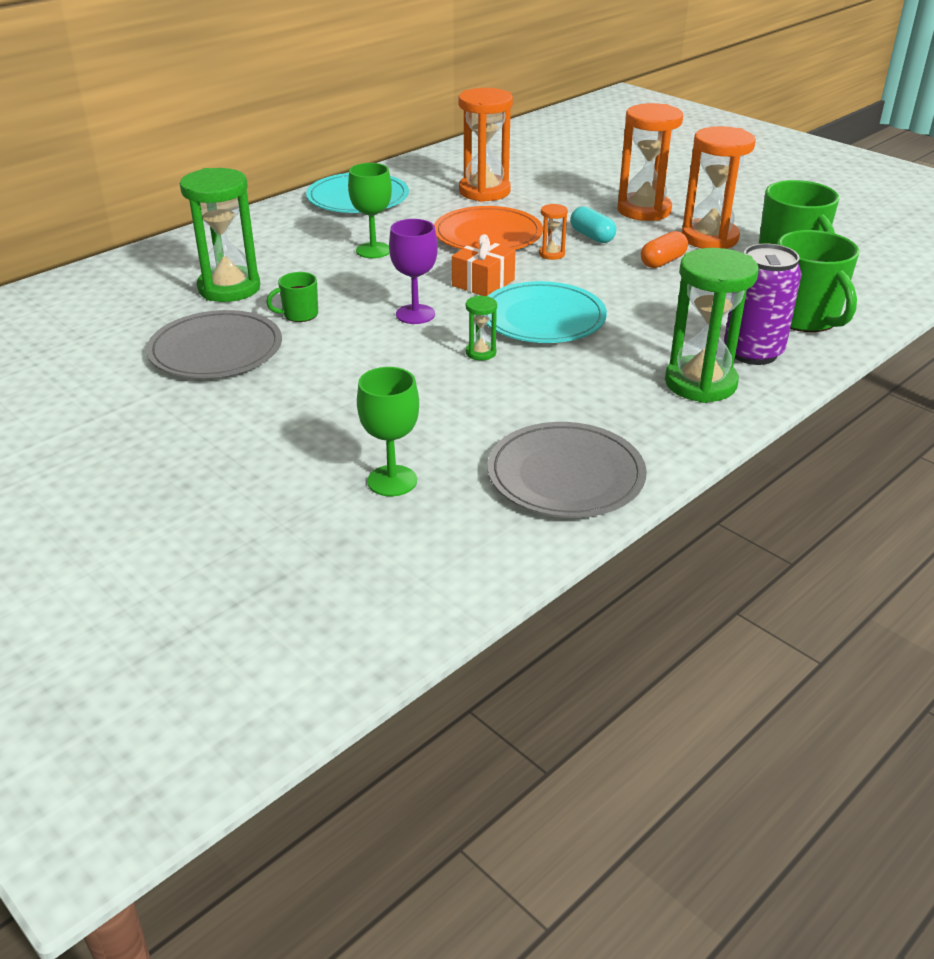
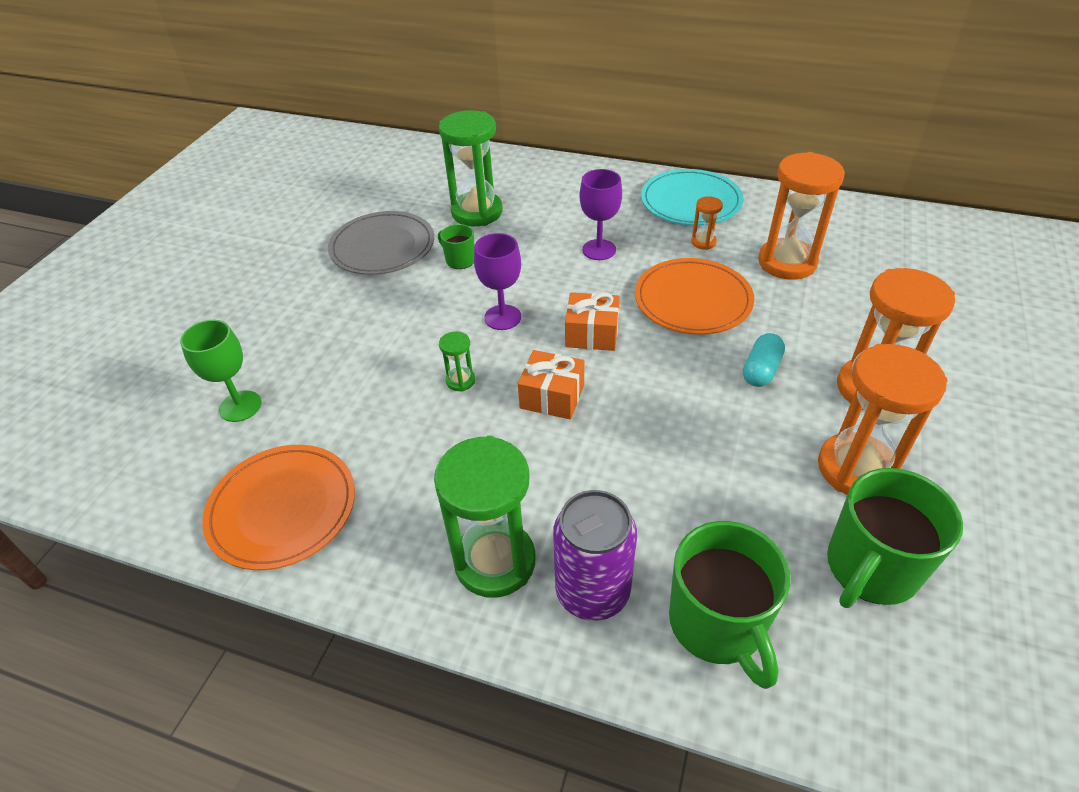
camera: 65 degrees right, 10 degrees up
(373, 250) = (599, 250): green goblet -> purple goblet
(542, 318) = (552, 396): turquoise plate -> orange gift
(551, 254) = (691, 356): orange hourglass -> orange hourglass (703, 242)
(565, 475) = (282, 508): grey plate -> orange plate
(662, 261) = (752, 445): orange capsule -> none
(804, 318) = (717, 624): green mug -> green mug turned 60 degrees counterclockwise

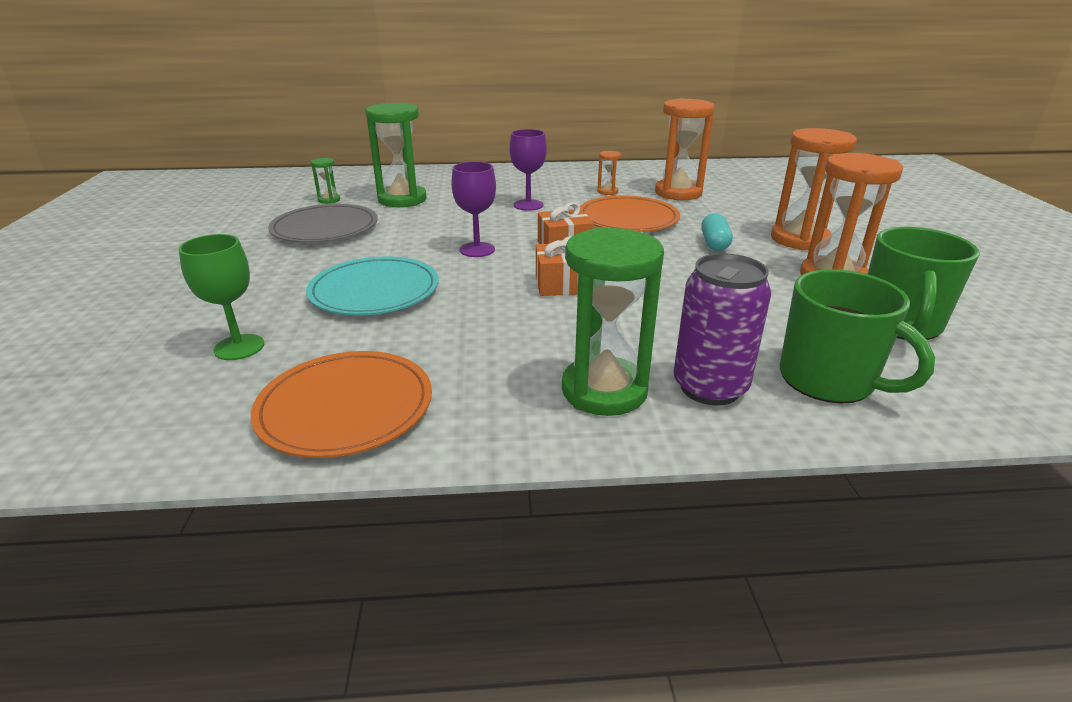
camera: 25 degrees left, 15 degrees down
(459, 260) = (408, 225): green mug -> none
(460, 381) = (469, 290): green hourglass -> green hourglass (329, 200)
(691, 201) = (578, 175): turquoise plate -> turquoise plate (374, 291)

